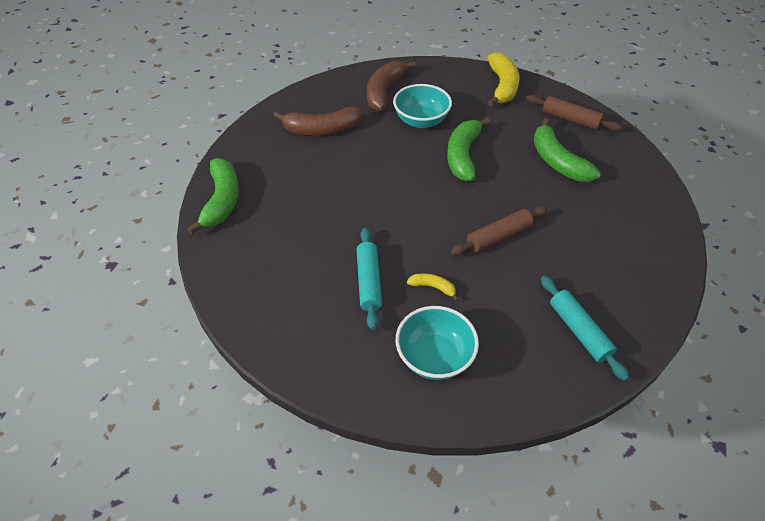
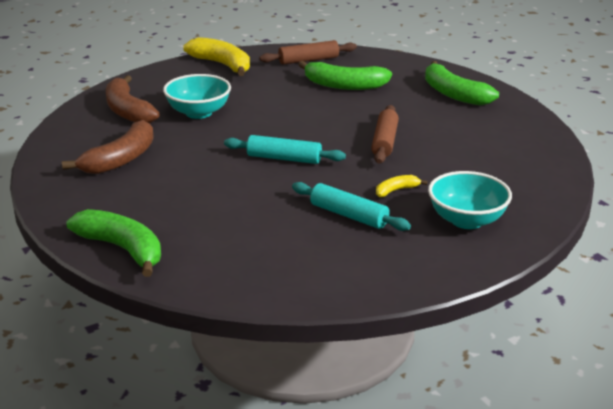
camera: 50 degrees left, 20 degrees down
(463, 155) = (273, 115): green banana -> green banana (454, 94)
(579, 331) = (516, 155): turquoise rolling pin -> turquoise rolling pin (284, 158)

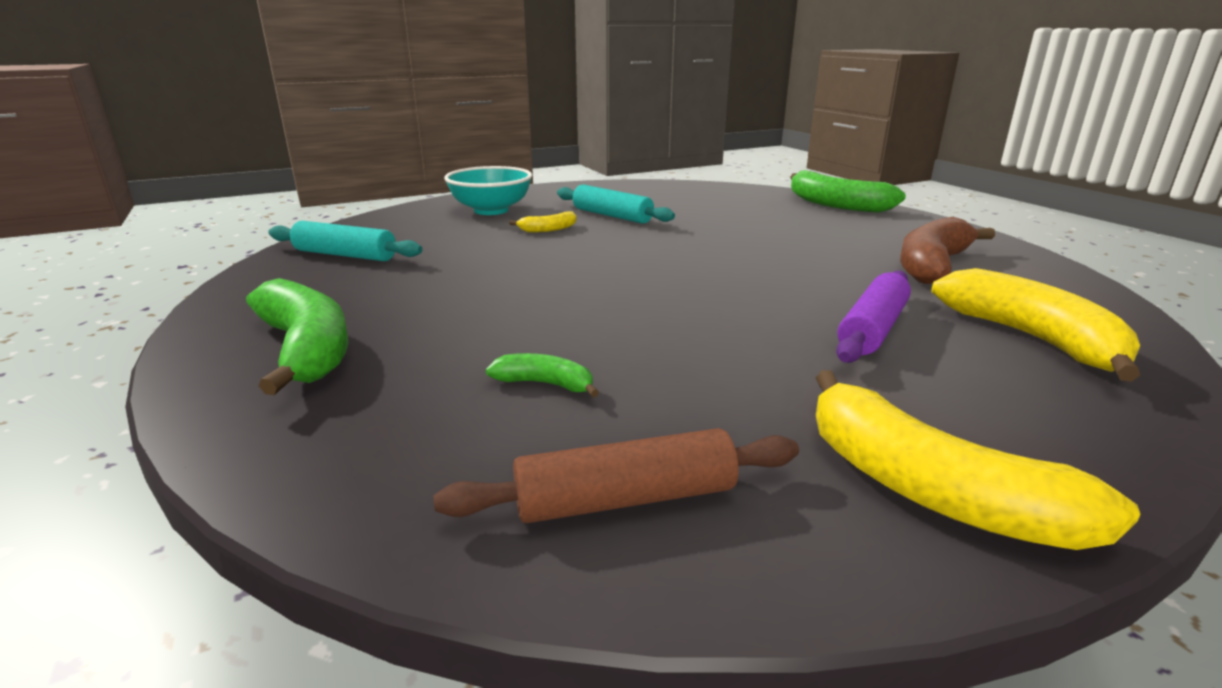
camera: 175 degrees left, 5 degrees down
(128, 111) = (1031, 338): brown banana -> yellow banana
(198, 113) = (872, 329): turquoise bowl -> purple rolling pin
(284, 158) = (687, 259): turquoise rolling pin -> turquoise rolling pin (345, 255)
(344, 85) = (545, 384): green banana -> green banana, size x0.48
(385, 142) = (527, 273): brown rolling pin -> none

